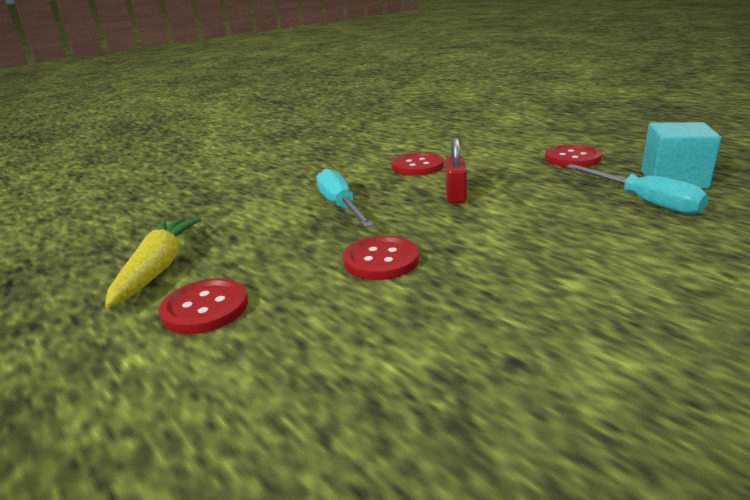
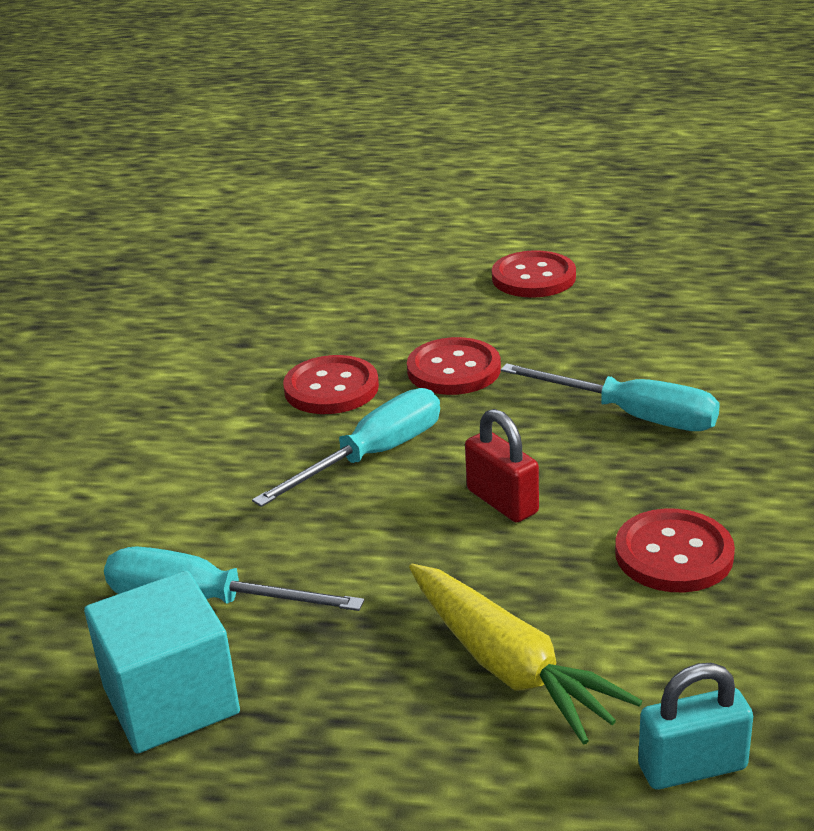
camera: 140 degrees right, 5 degrees up
(158, 268) = (656, 279): yellow carrot -> yellow carrot (509, 666)
(491, 136) = (692, 767): none -> turquoise padlock
(495, 231) = (373, 456): none -> turquoise screwdriver
(572, 158) = (403, 715): red button -> red button (331, 388)

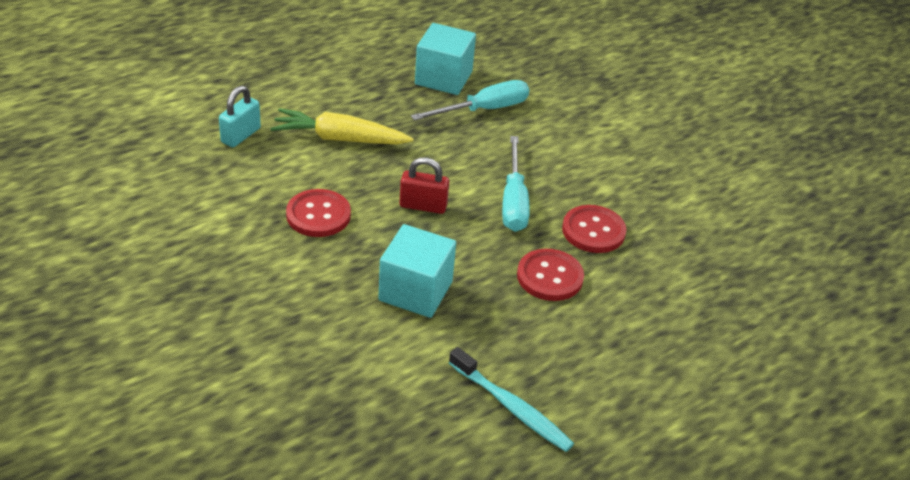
camera: 130 degrees right, 10 degrees up
(533, 277) = (610, 391): red button -> none
(632, 416) = (415, 291): turquoise screwdriver -> turquoise cube
(645, 299) = (512, 407): none -> turquoise toothbrush

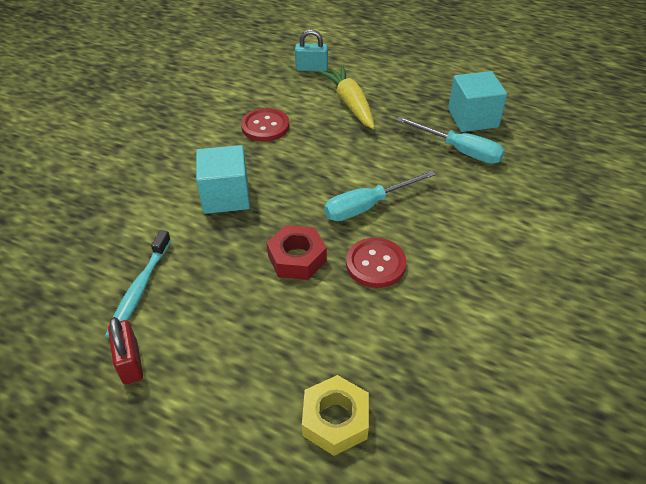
camera: 65 degrees right, 5 degrees up
(423, 206) = (317, 165): red padlock -> red padlock (130, 362)
(550, 277) = (297, 258): red button -> red nut
(747, 330) = (335, 420): none -> yellow nut

